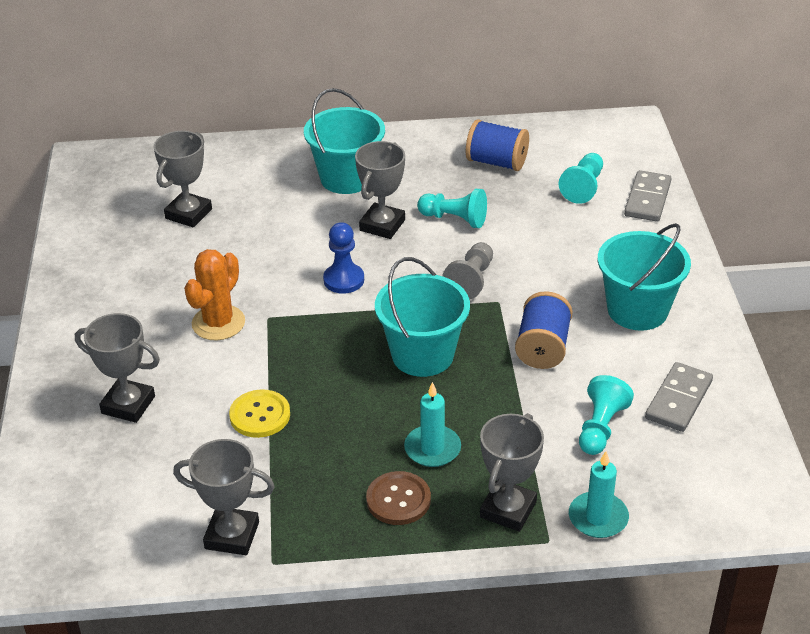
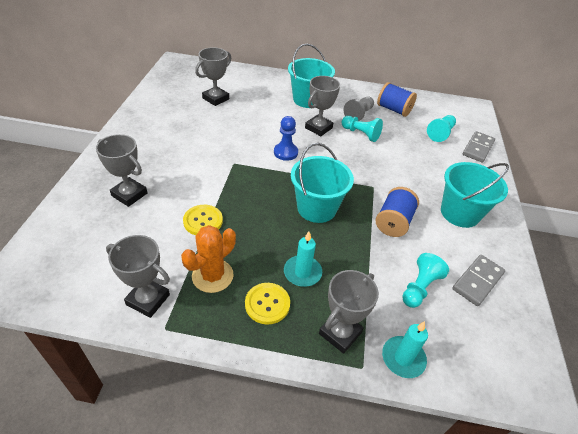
camera: 10 degrees right, 5 degrees up
(218, 323) = (204, 159): orange cactus -> orange cactus (212, 276)
(398, 500) = (267, 304): brown button -> yellow button
(471, 280) = (360, 170): grey pawn -> grey pawn (358, 114)

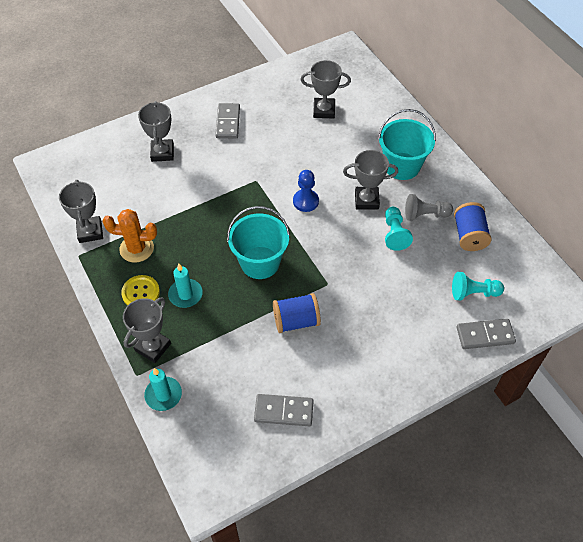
camera: 55 degrees right, 10 degrees up
(156, 143) = (228, 122): none -> grey domino
(203, 221) = (178, 208): yellow button -> none
(340, 333) = (153, 347): grey trophy -> grey trophy turned 60 degrees counterclockwise
(419, 287) = (239, 374): turquoise pawn -> none
(460, 213) = (360, 363): turquoise bucket -> none

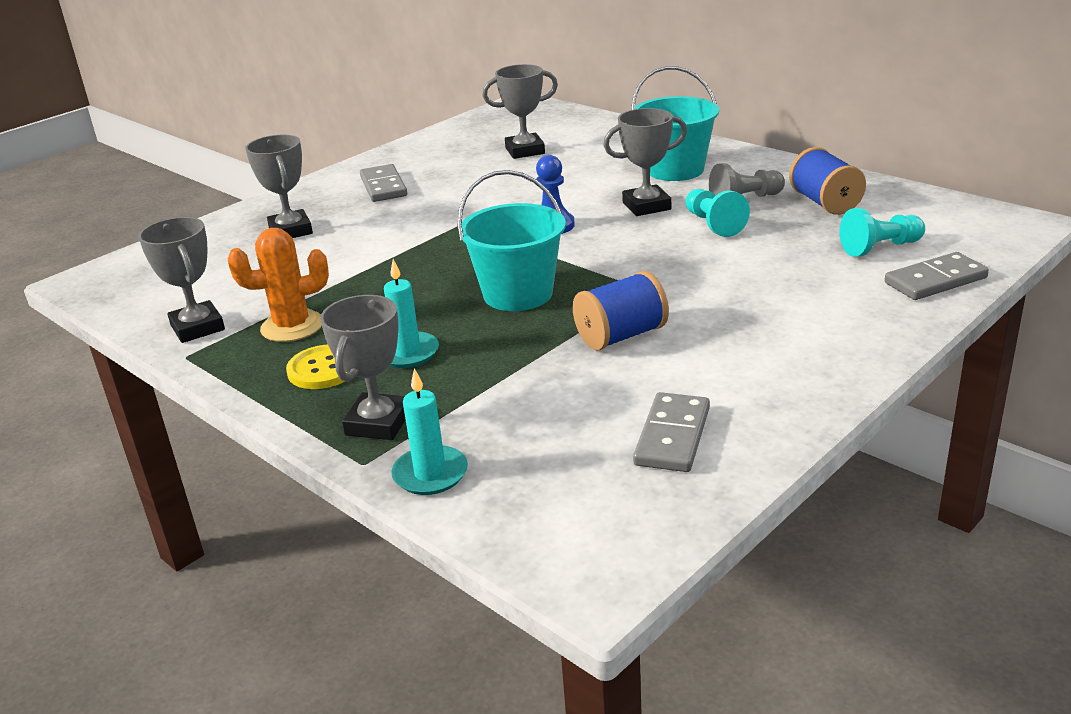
camera: 15 degrees left, 25 degrees down
(284, 411) = (672, 436): grey domino -> grey domino turned 60 degrees counterclockwise

